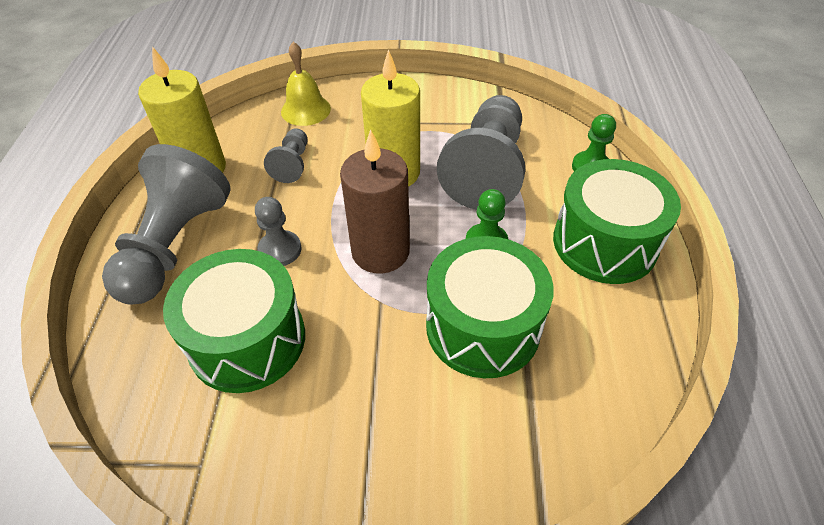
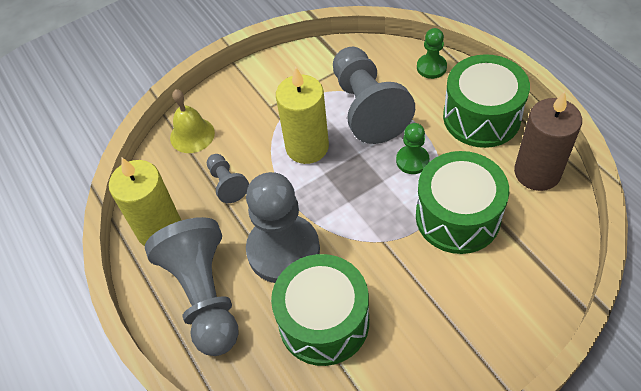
camera: 30 degrees left, 5 degrees up
(280, 250) = (283, 250): grey pawn -> grey pawn, size x2.08
(380, 251) = (352, 209): brown candle -> brown candle (537, 172)

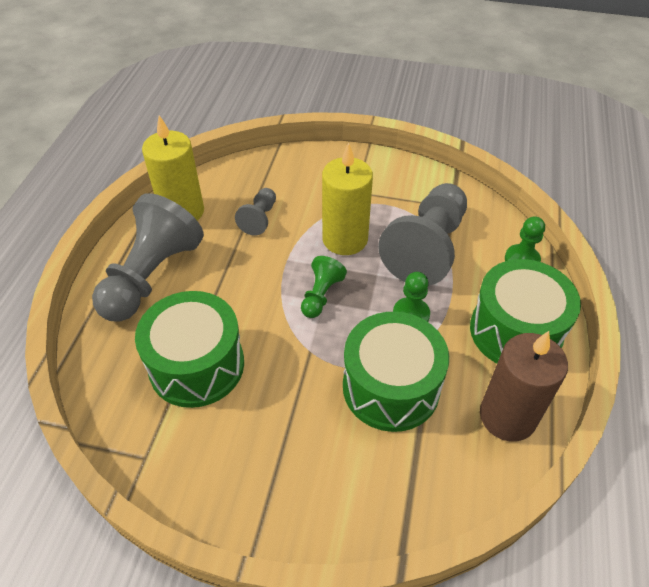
camera: 40 degrees right, 5 degrees down
(192, 135) = (280, 169): yellow bell -> none
(283, 250) = (236, 293): grey pawn -> none
(342, 199) = (321, 295): none -> green pawn

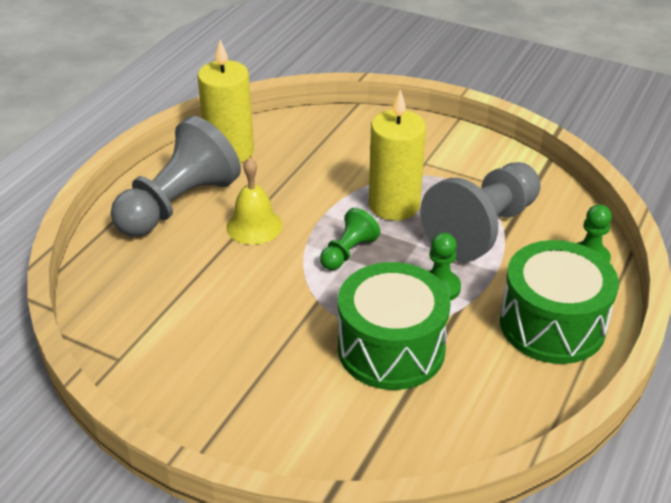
camera: 15 degrees right, 10 degrees down
(197, 365) = (196, 290): green drum -> none
(229, 285) = (254, 226): none -> yellow bell
(259, 218) = (308, 171): grey pawn -> none
(507, 416) = (509, 400): brown candle -> none

